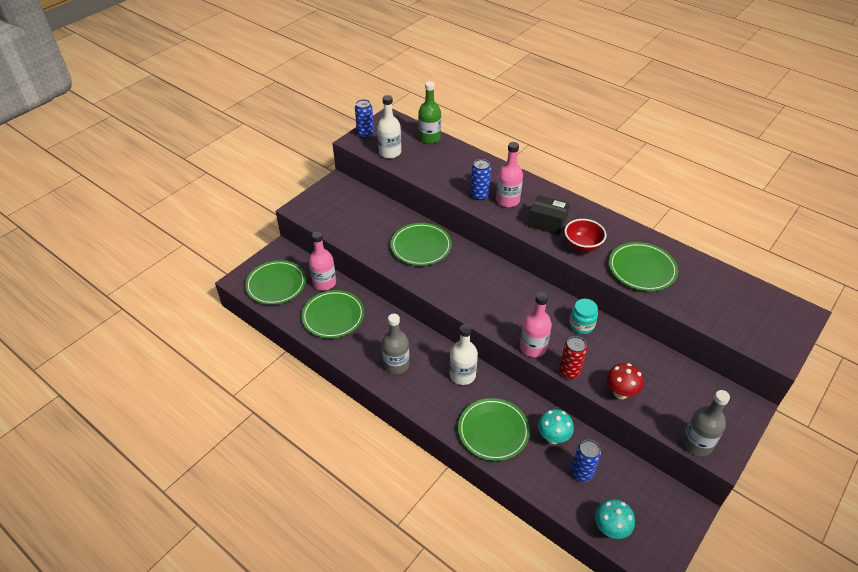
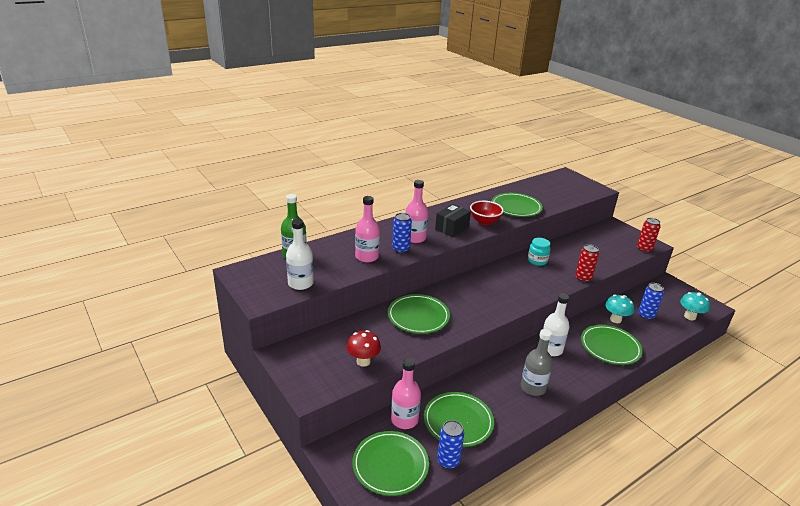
camera: 75 degrees left, 15 degrees down
(365, 134) = (254, 293): blue can -> blue can (448, 461)
(533, 347) = (556, 287): pink bottle -> pink bottle (367, 257)
(620, 392) = (603, 263): red mushroom -> red mushroom (363, 361)
(697, 443) = (644, 249): grey bottle -> red can

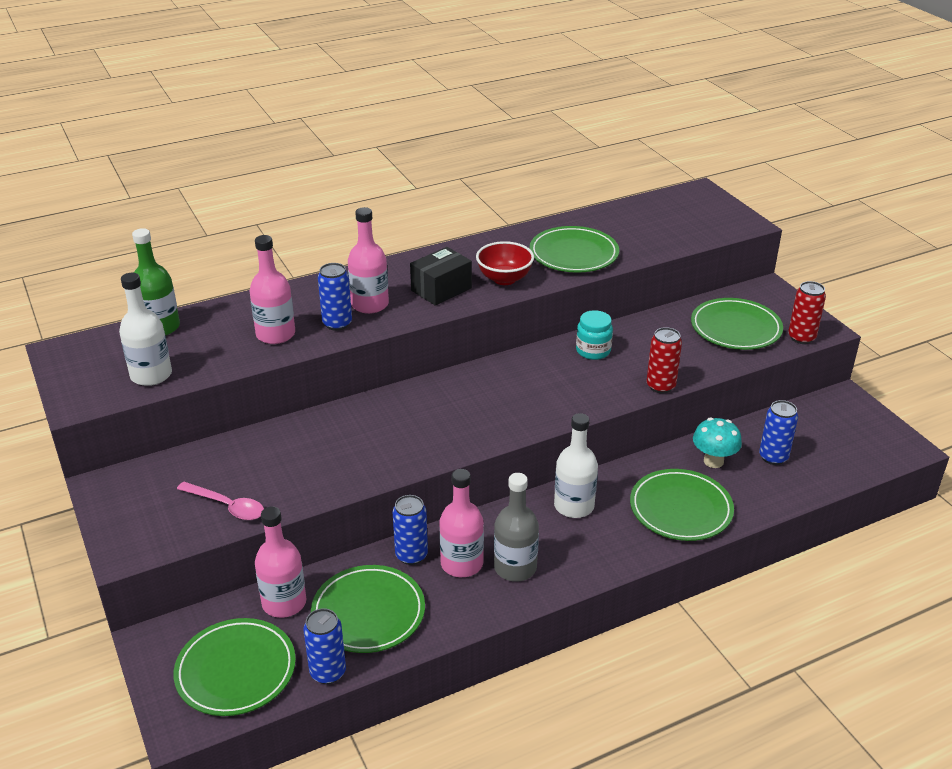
camera: 10 degrees right, 5 degrees up
(363, 361) = (227, 506): red mushroom -> pink spoon
(418, 316) = (345, 438): green plate -> green plate (735, 328)
(470, 384) = (411, 555): none -> blue can
(501, 387) = (461, 563): none -> pink bottle
(689, 316) = (854, 464): turquoise mushroom -> none

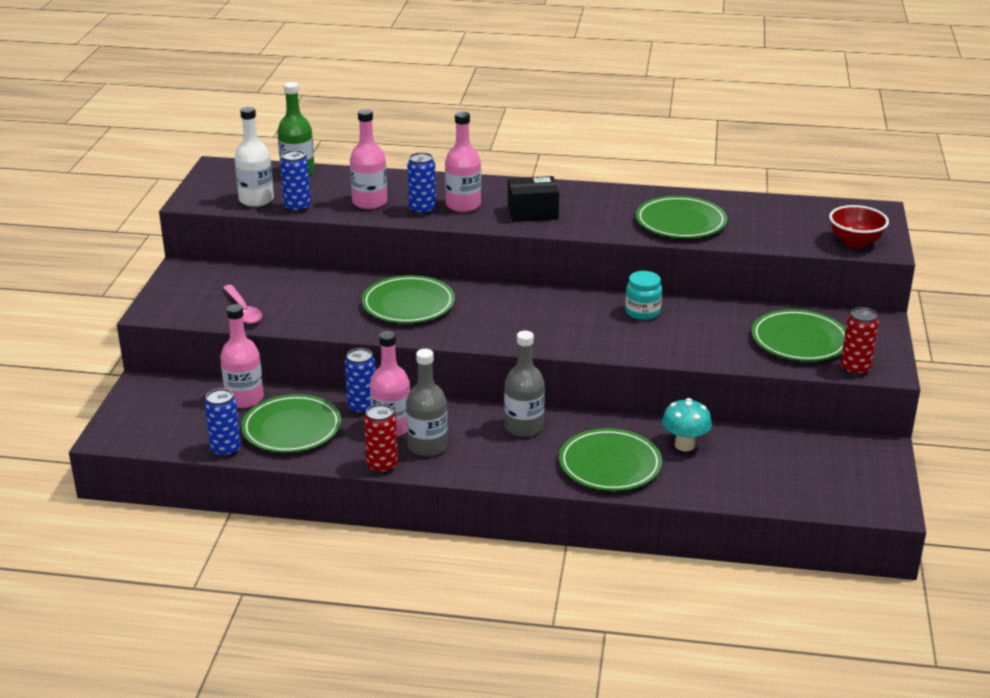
camera: 35 degrees right, 5 degrees down
(236, 670) = (172, 423): green plate -> green plate (408, 304)
(504, 279) = (594, 221): red bowl -> red bowl (855, 242)
(574, 506) = (524, 427): white bottle -> grey bottle
(660, 386) = (666, 356): red can -> red can (382, 466)
(773, 457) = (744, 463): blue can -> blue can (297, 207)

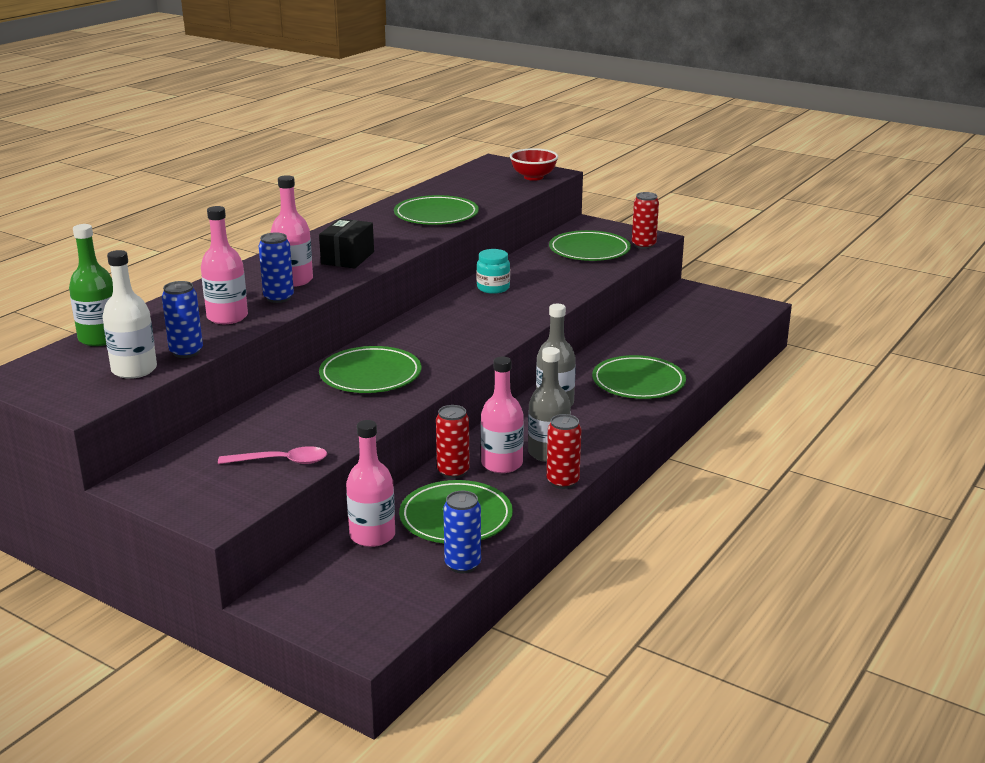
camera: 65 degrees left, 5 degrees down
(362, 407) = (453, 472): blue can -> red can
(684, 445) = (633, 349): turquoise mushroom -> none

